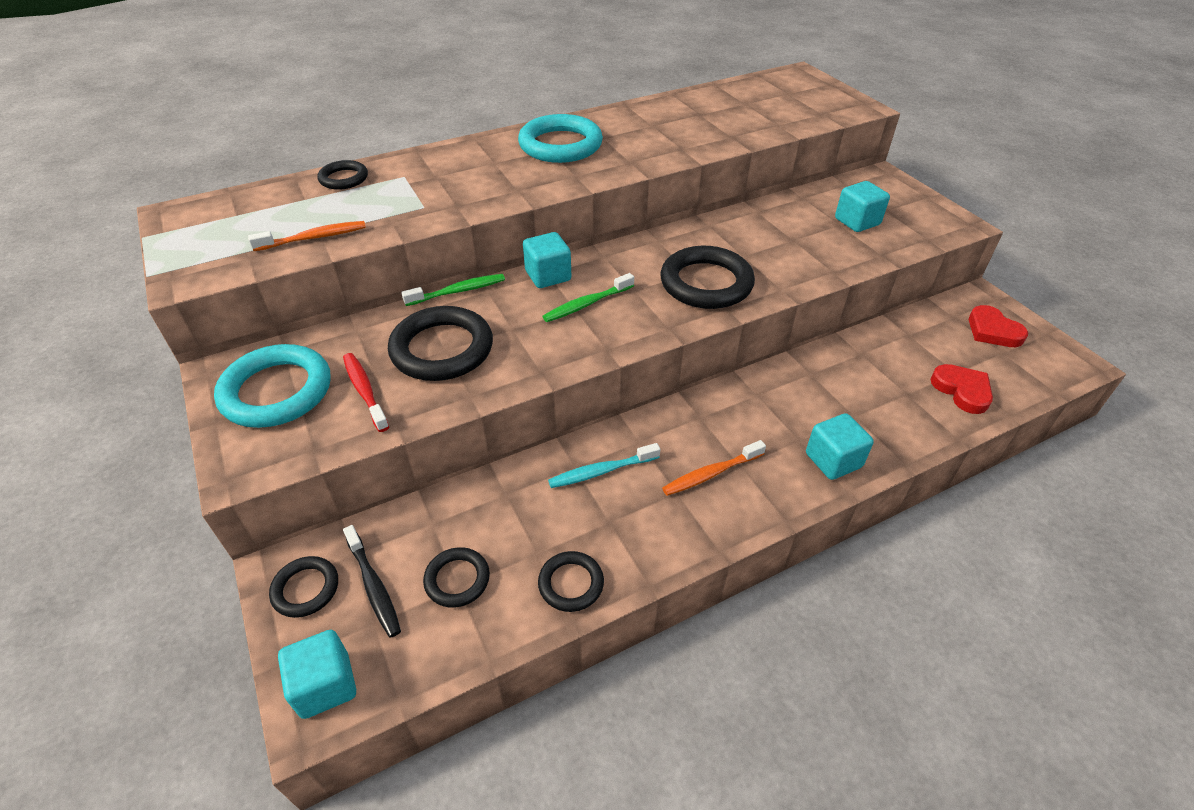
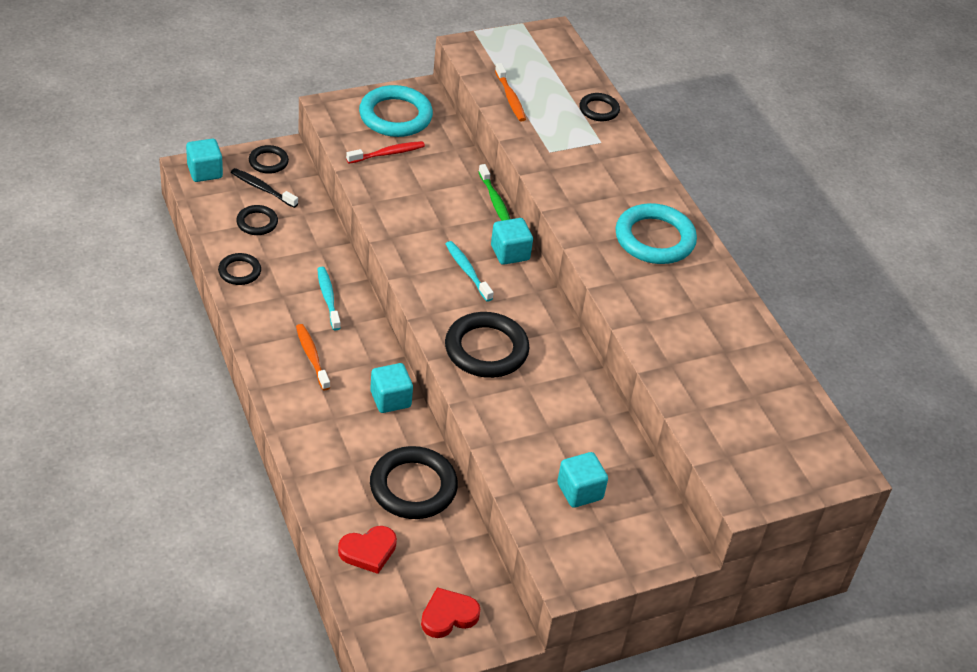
camera: 90 degrees right, 0 degrees up
(374, 586) = (262, 188): black toothbrush -> black toothbrush turned 60 degrees clockwise
(442, 349) = (425, 190): black ring -> black ring (413, 487)
(586, 304) = (467, 271): green toothbrush -> turquoise toothbrush
(833, 460) = (308, 432): turquoise cube -> turquoise cube (390, 399)

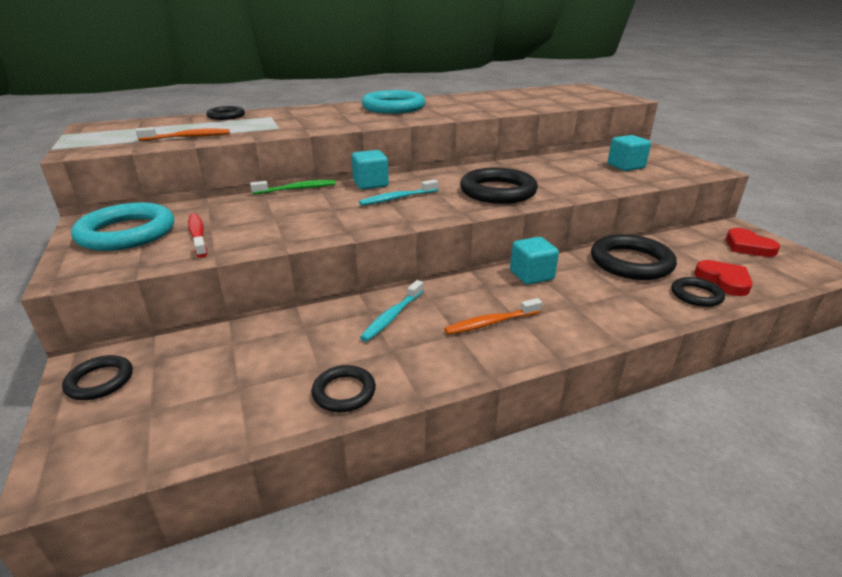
camera: 85 degrees left, 15 degrees down
(205, 172) = (81, 455): turquoise cube -> none
(257, 223) = (239, 383): black ring -> black ring (696, 295)
(262, 188) = (161, 383): black toothbrush -> none
(328, 298) = (392, 316): turquoise toothbrush -> turquoise toothbrush turned 45 degrees counterclockwise

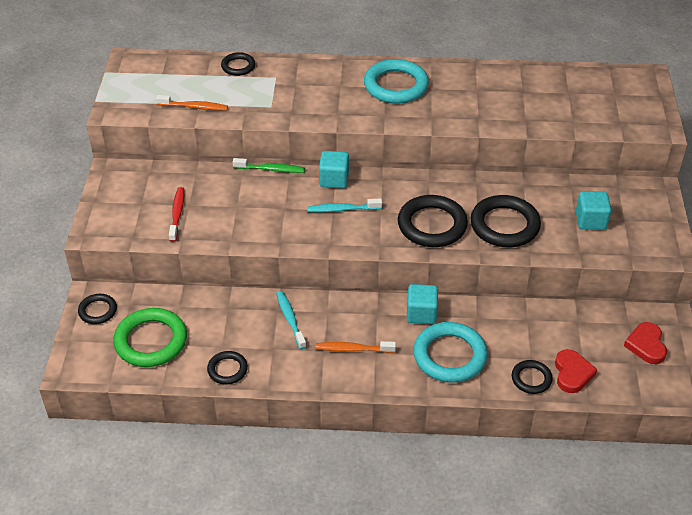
camera: 25 degrees right, 15 degrees up
(127, 233) = (132, 195): turquoise ring -> turquoise ring (449, 356)
(204, 393) = (151, 341): none -> green ring
(392, 316) = (290, 319): turquoise toothbrush -> turquoise toothbrush turned 105 degrees clockwise
(631, 262) = (517, 327): black ring -> black ring (504, 225)

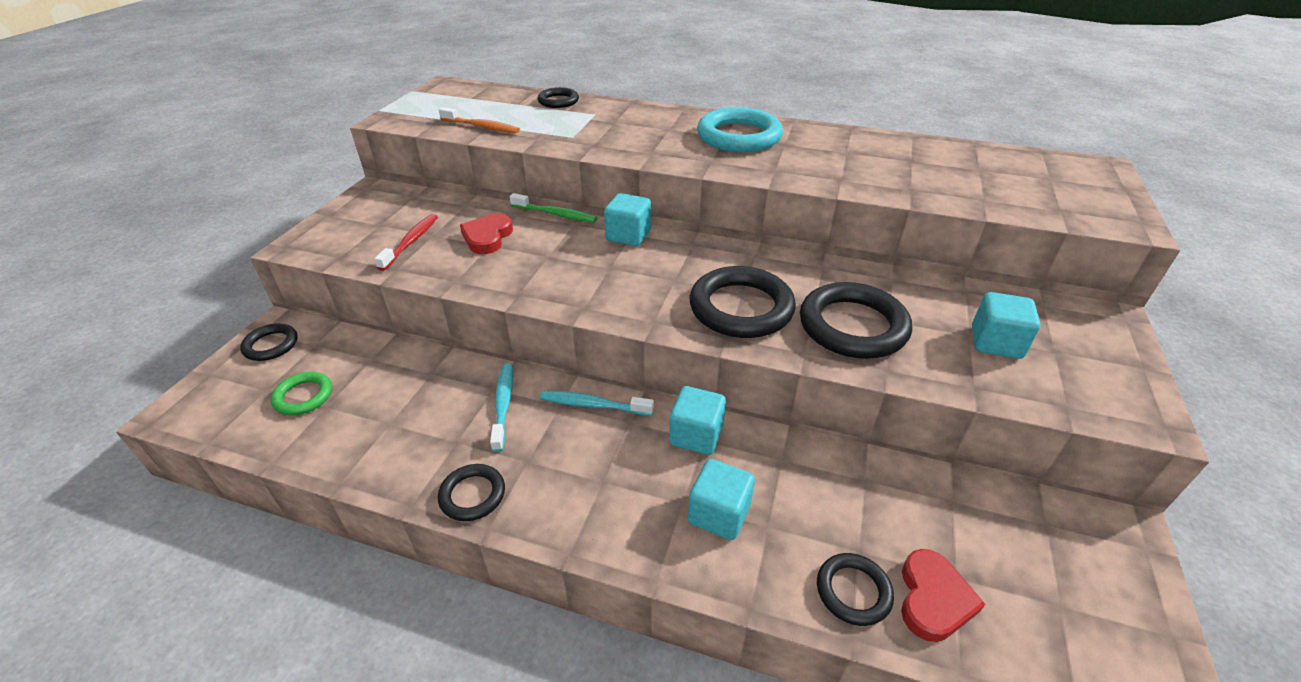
camera: 15 degrees right, 5 degrees down
(151, 341) = (303, 396): green ring -> green ring, size x0.54
(227, 369) = (374, 459): black ring -> black ring (472, 495)
(342, 209) = (622, 269): turquoise toothbrush -> turquoise toothbrush (593, 405)
(353, 349) = (570, 468): orange toothbrush -> none
(449, 356) = (719, 514): turquoise ring -> turquoise cube
(646, 345) = (1082, 574): red heart -> red heart (487, 237)

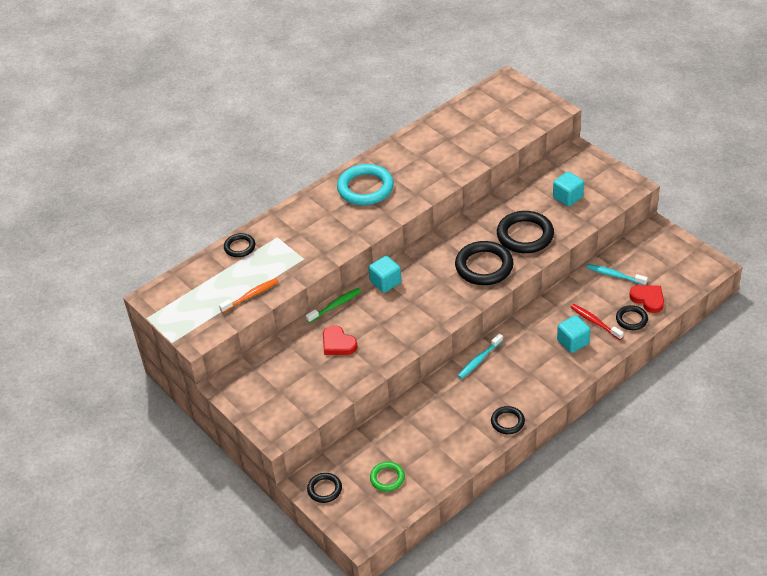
camera: 55 degrees left, 5 degrees up
(411, 242) = (315, 380): red toothbrush -> red toothbrush (595, 322)
(503, 404) = (454, 395): turquoise toothbrush -> turquoise toothbrush (614, 275)
(696, 435) = (525, 330): turquoise cube -> none

